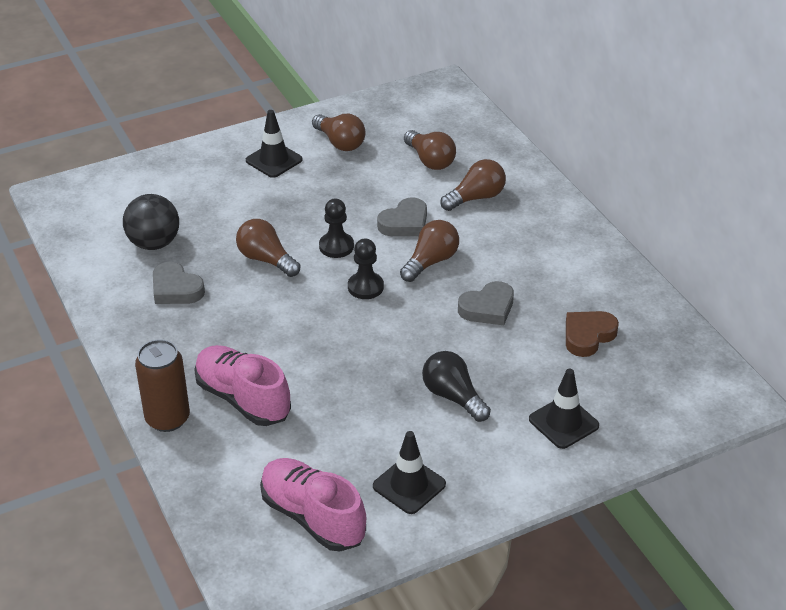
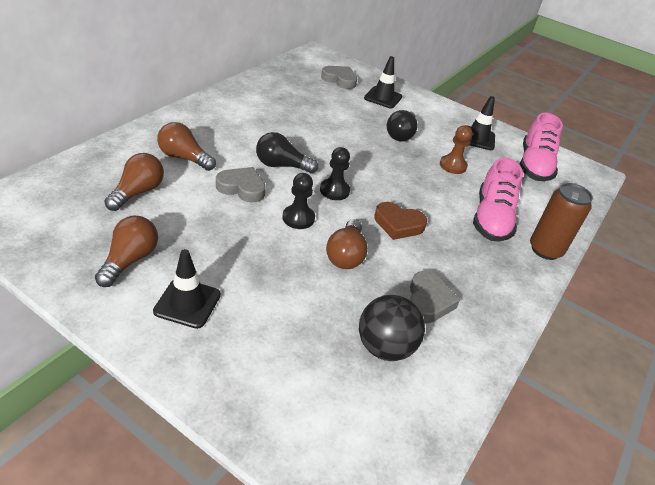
camera: 125 degrees left, 0 degrees up
(358, 417) = (453, 165): none -> brown pawn
(431, 262) = (281, 165): brown light bulb -> black light bulb
(487, 308) = (312, 134): grey heart -> grey heart (339, 80)
(588, 336) = (307, 96): brown heart -> brown heart (398, 224)

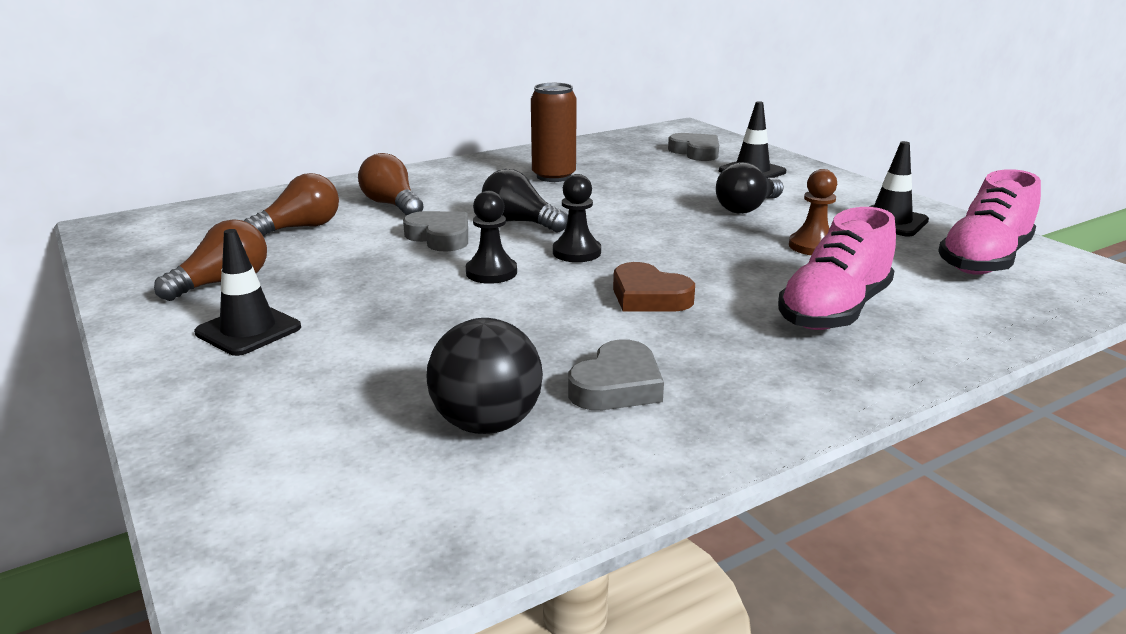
camera: 30 degrees right, 15 degrees down
(346, 255) = (526, 317): brown light bulb -> none
(545, 250) = (917, 360): brown can -> brown can (554, 176)

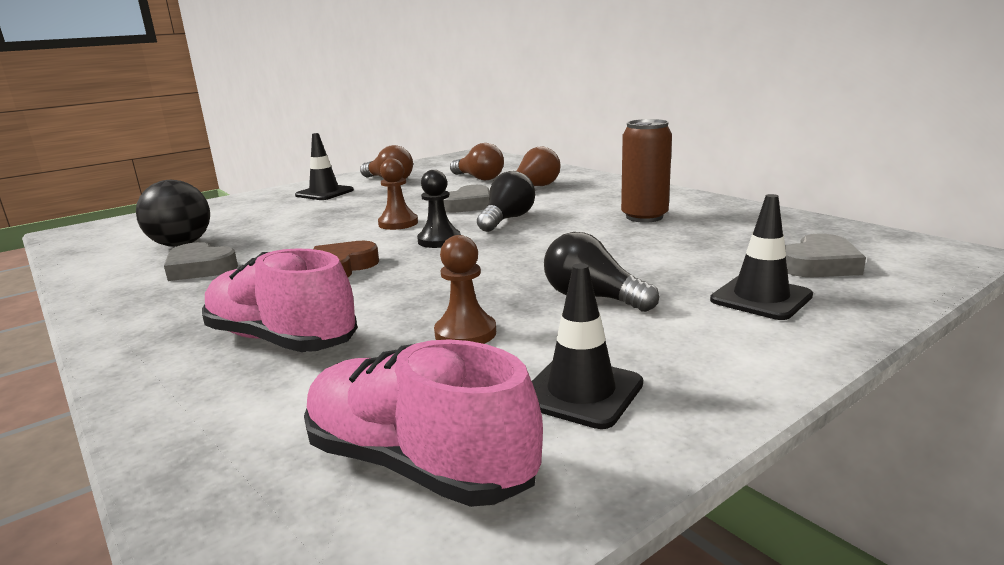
camera: 85 degrees right, 5 degrees down
(491, 272) = (398, 223): black pawn -> brown pawn

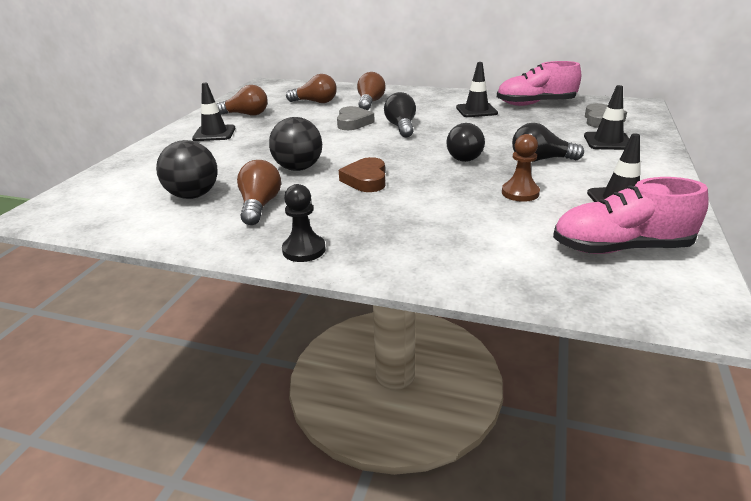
camera: 35 degrees left, 10 degrees up
(200, 268) = (260, 206): grey heart -> brown light bulb
(281, 340) = (433, 226): pink shoe -> pink shoe (535, 104)
(312, 240) = (298, 168): none -> black ball
(398, 223) = (333, 144): brown pawn -> none
(439, 240) = (389, 149): black pawn -> black pawn (304, 250)
(503, 267) = (463, 155): none -> black light bulb
(644, 217) = (476, 110): brown can -> black traffic cone

